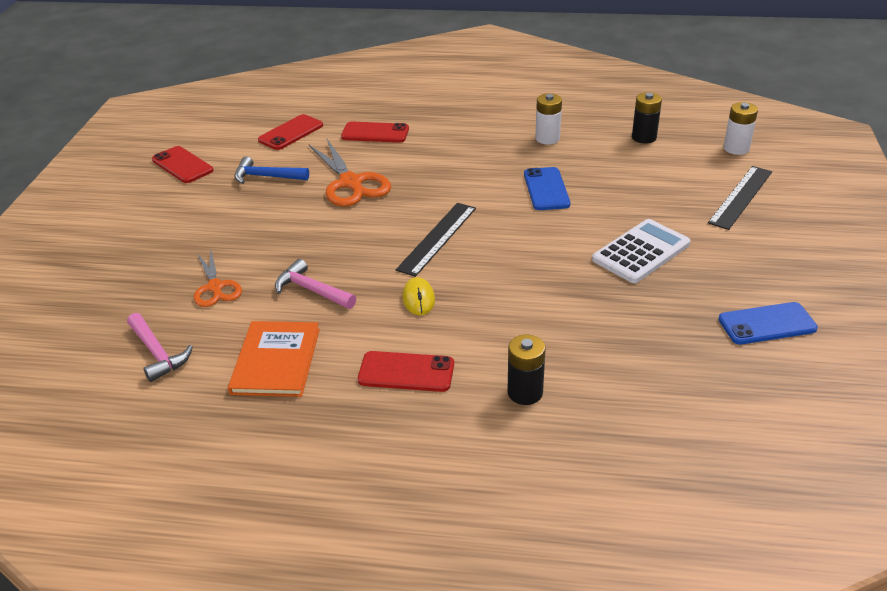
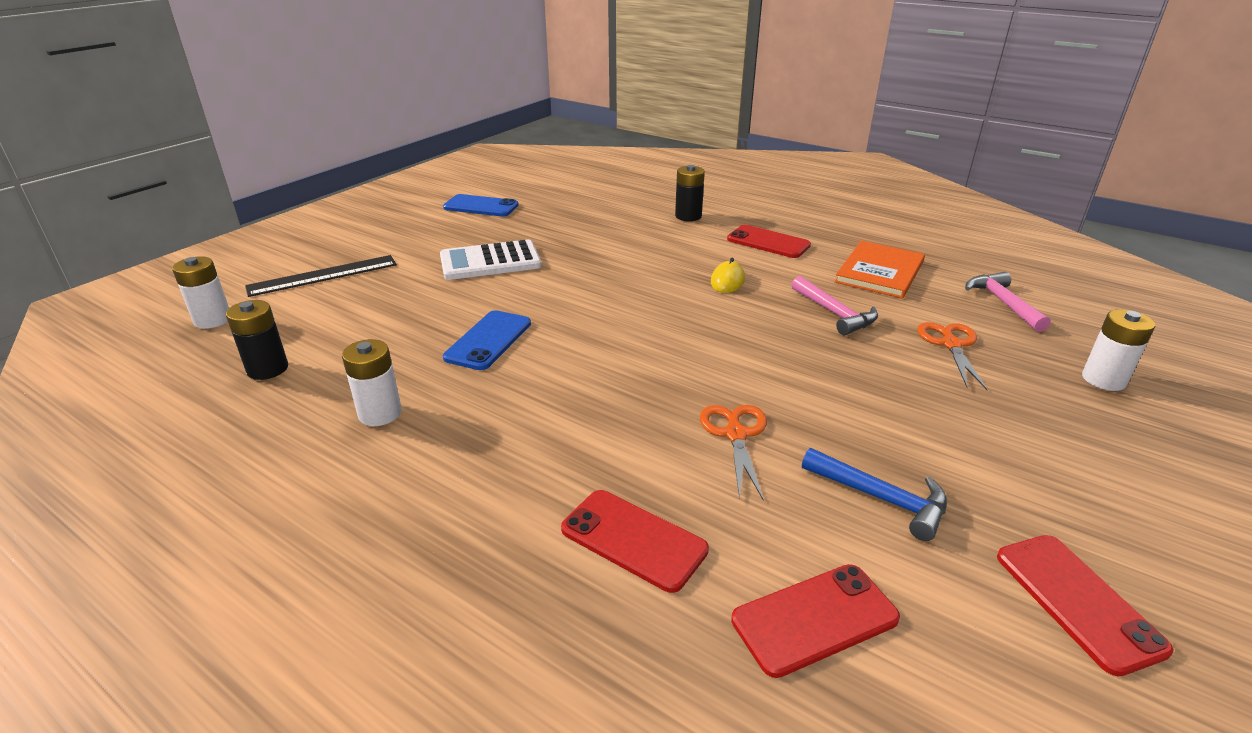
camera: 155 degrees left, 5 degrees down
(106, 289) = (1103, 380): none -> white battery
(350, 183) = (735, 434): orange scissors -> orange scissors, size x0.62
(437, 238) = (668, 325): black ruler -> none

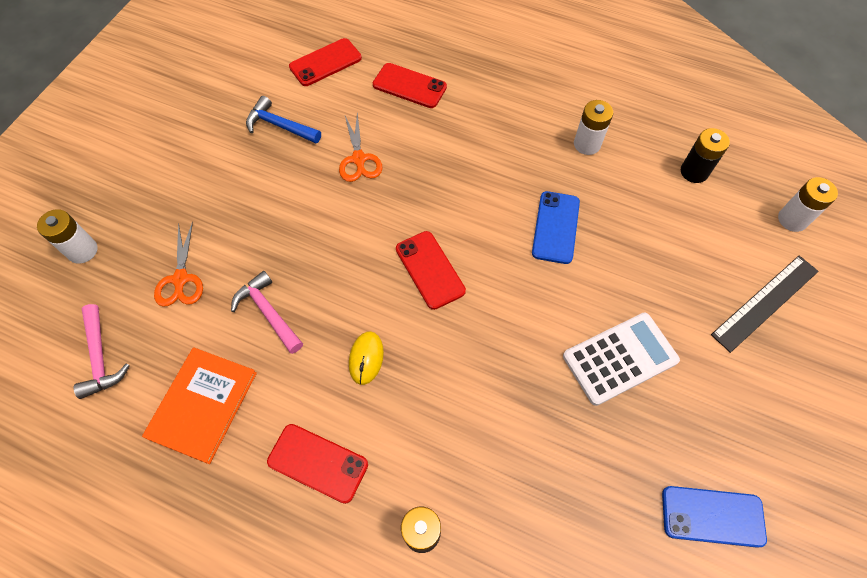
camera: 170 degrees right, 30 degrees up
(1077, 601) = (206, 85): red phone -> red phone (430, 270)

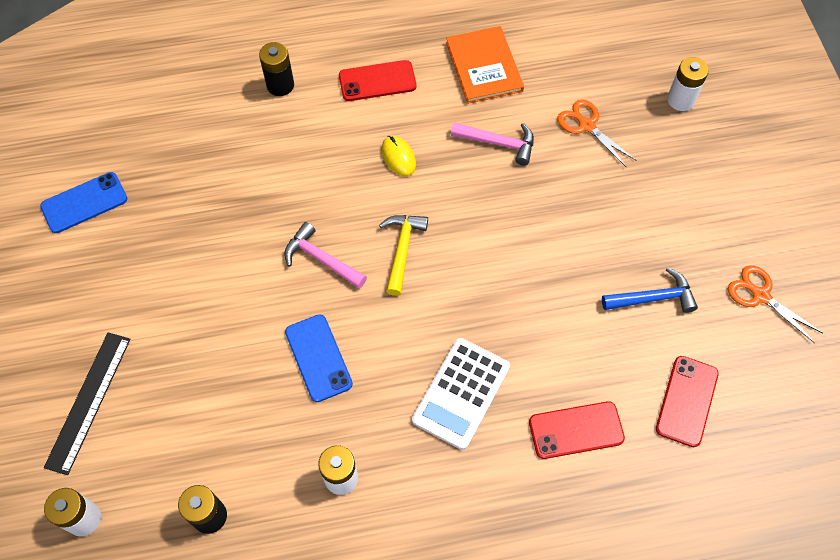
camera: 145 degrees right, 0 degrees up
(100, 357) = (581, 51): pink hammer -> pink hammer (321, 259)
(359, 159) = (549, 311): orange scissors -> orange scissors (760, 296)
(430, 270) = (402, 250): red phone -> yellow hammer
(620, 358) = (200, 272): white calculator -> white calculator (461, 393)

